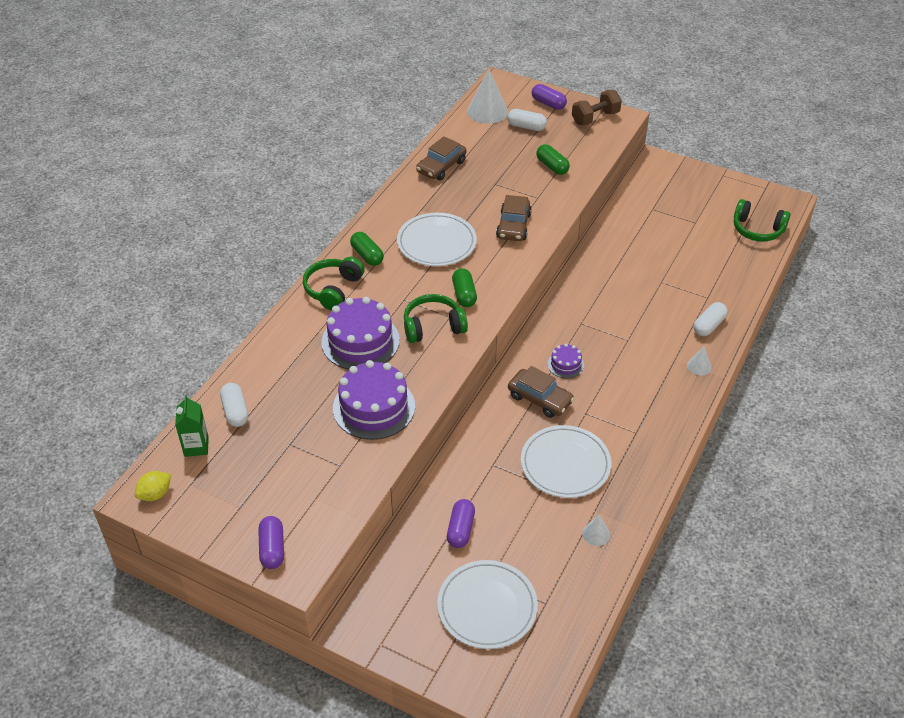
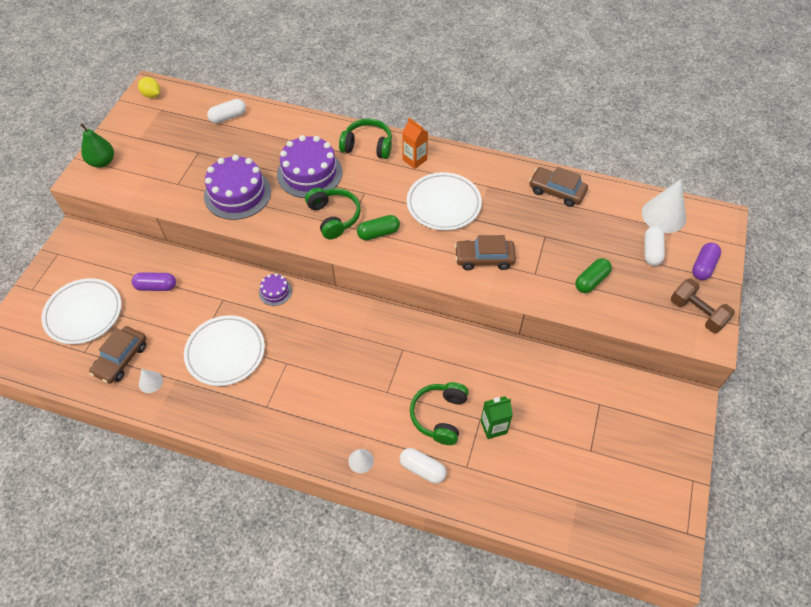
camera: 80 degrees right, 10 degrees up
(196, 446) = (194, 105): green carton -> green carton (493, 427)
(272, 549) = (102, 162): purple capsule -> green pear
(367, 255) = (414, 160): green capsule -> orange carton
(540, 399) = (300, 325): brown car -> brown car (121, 359)
(565, 364) = (345, 341): purple cake -> purple cake (275, 292)
(757, 230) = (600, 522): green headphones -> green headphones (439, 416)

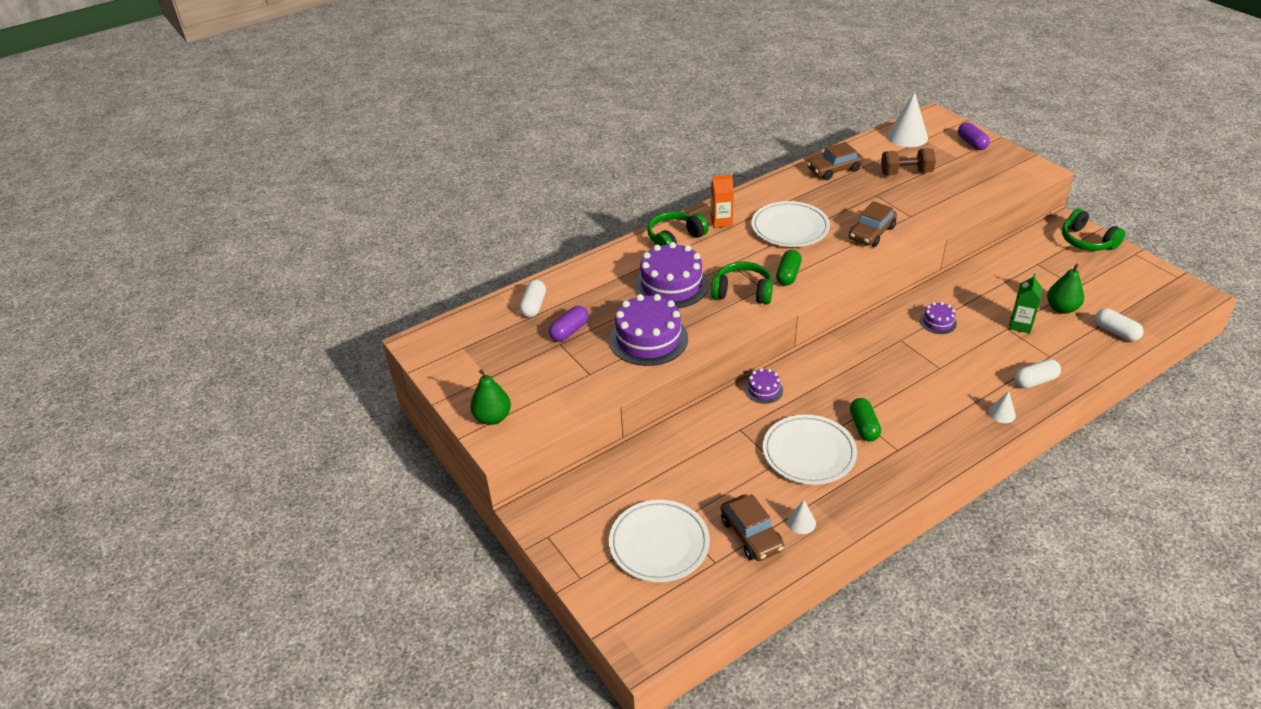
camera: 50 degrees left, 15 degrees down
(152, 95) = (432, 346): yellow lemon -> none
(156, 286) = (676, 471): purple capsule -> purple capsule (569, 331)
(439, 416) = (987, 349): green headphones -> green headphones (1086, 241)
(447, 365) = (938, 322): none -> purple cake
(545, 450) = (1061, 308): none -> green pear
(591, 281) = (942, 194): green capsule -> green capsule (864, 426)
(651, 251) = (937, 157): white capsule -> white capsule (1116, 332)
(697, 313) = (1012, 165): brown dumbbell -> brown dumbbell (906, 173)

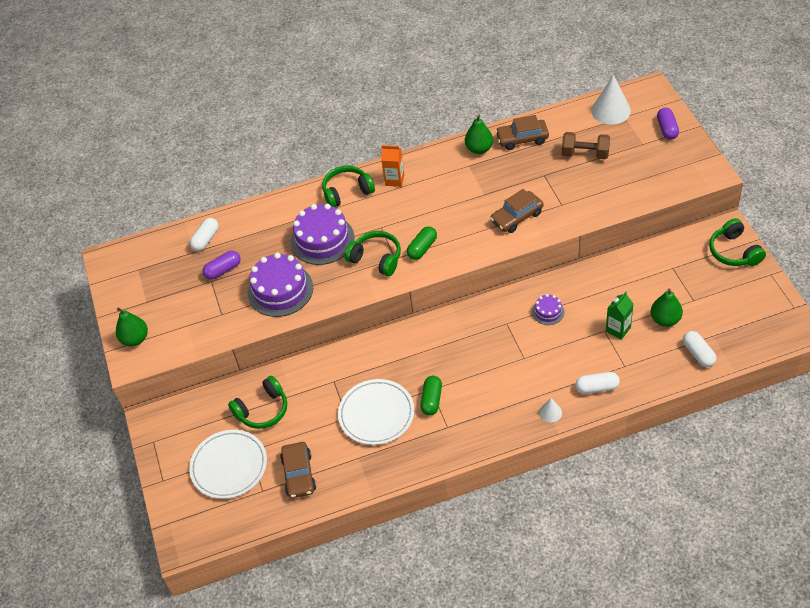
camera: 20 degrees right, 10 degrees up
(670, 475) = (263, 410): none -> green headphones
(763, 390) = (369, 348): purple cake -> none
(790, 228) = (449, 198): white plate -> none
(795, 184) = (479, 149): none -> green pear
(801, 522) = (340, 473): white cone -> none

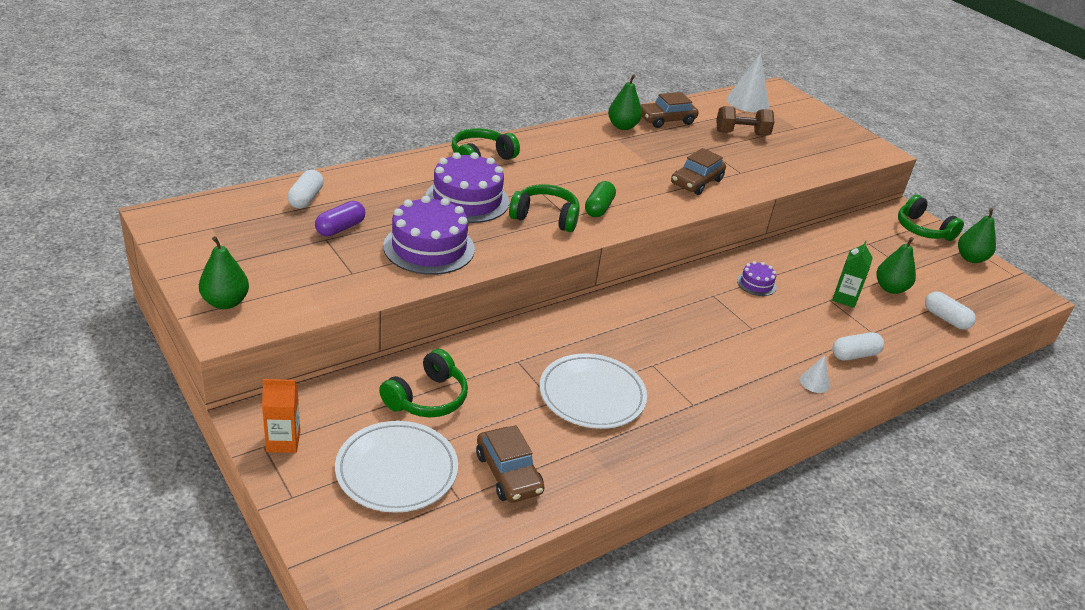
camera: 25 degrees left, 15 degrees down
(394, 180) = (535, 149): orange carton -> orange carton (283, 442)
(431, 400) = (659, 376): green capsule -> none
(667, 129) = (814, 117): purple capsule -> none
(762, 286) = (970, 258): none -> green pear

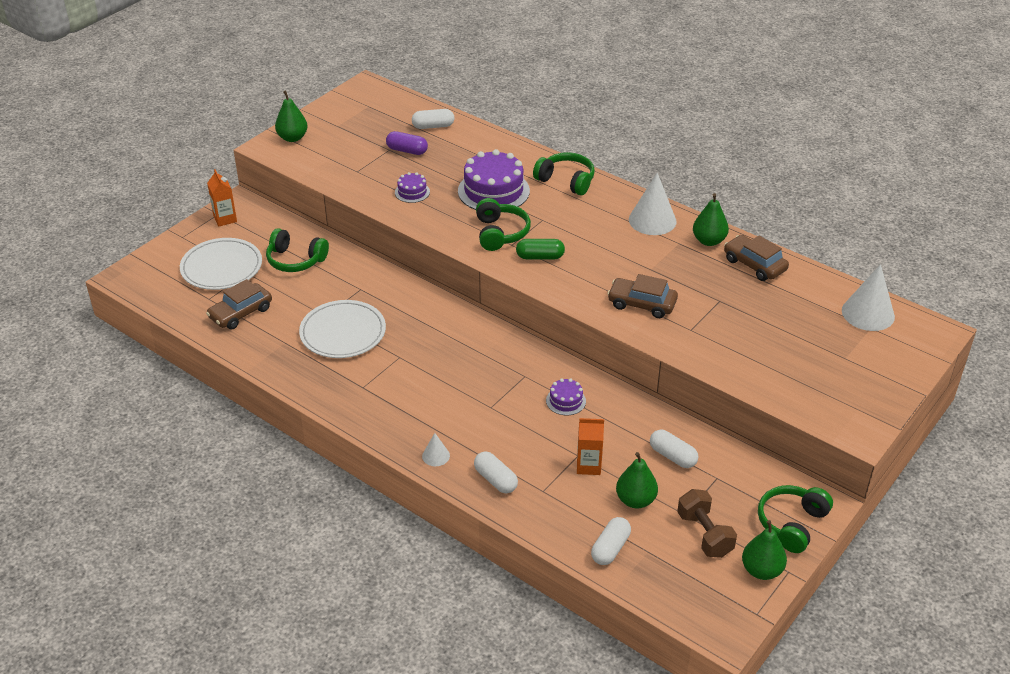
camera: 75 degrees right, 5 degrees up
(429, 247) = (412, 192): purple cake -> purple cake, size x0.49
(576, 139) = (652, 220): none -> white cone
(741, 133) = (781, 319): brown dumbbell -> brown dumbbell (704, 534)
(840, 254) = (672, 456): none -> white capsule
(844, 298) = (588, 466): green carton -> orange carton

